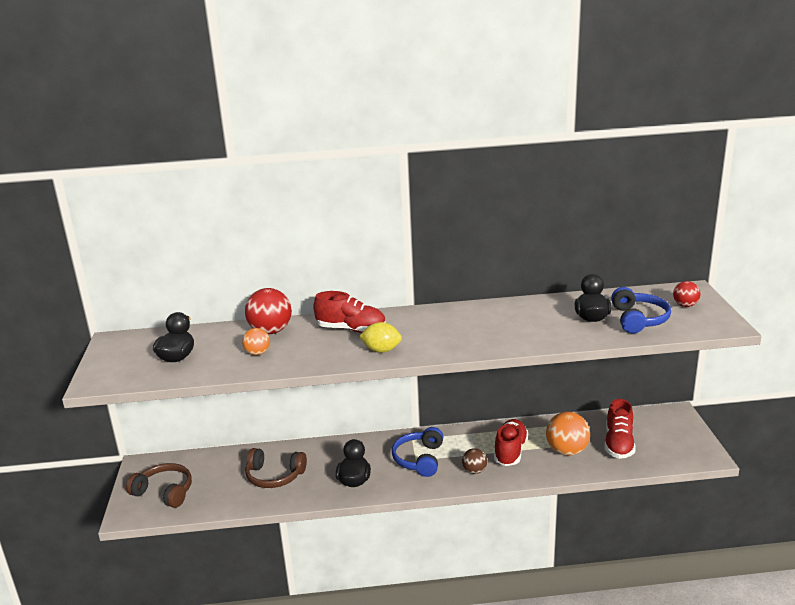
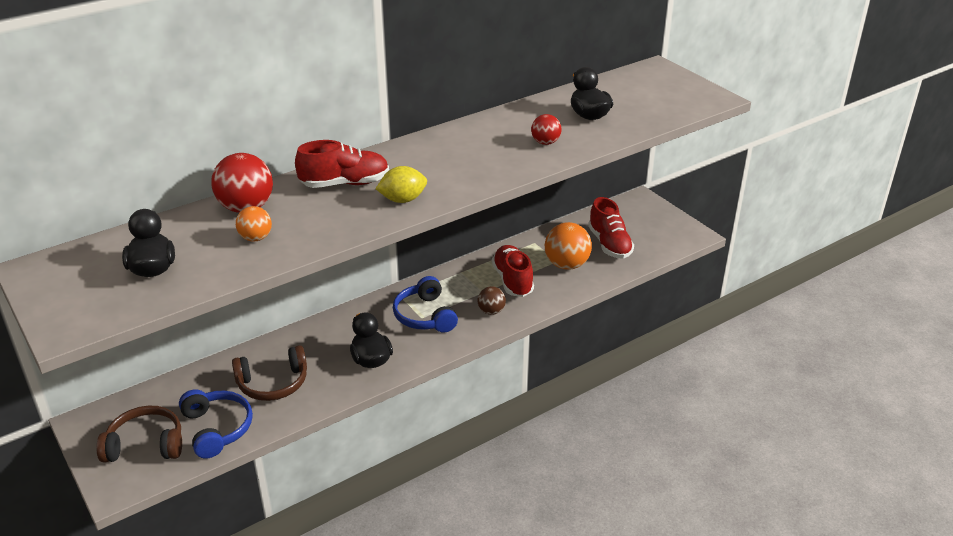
camera: 30 degrees left, 10 degrees up
(638, 319) = (634, 108): blue headphones -> blue headphones (217, 429)
(685, 305) = (663, 84): red ball -> red ball (545, 142)

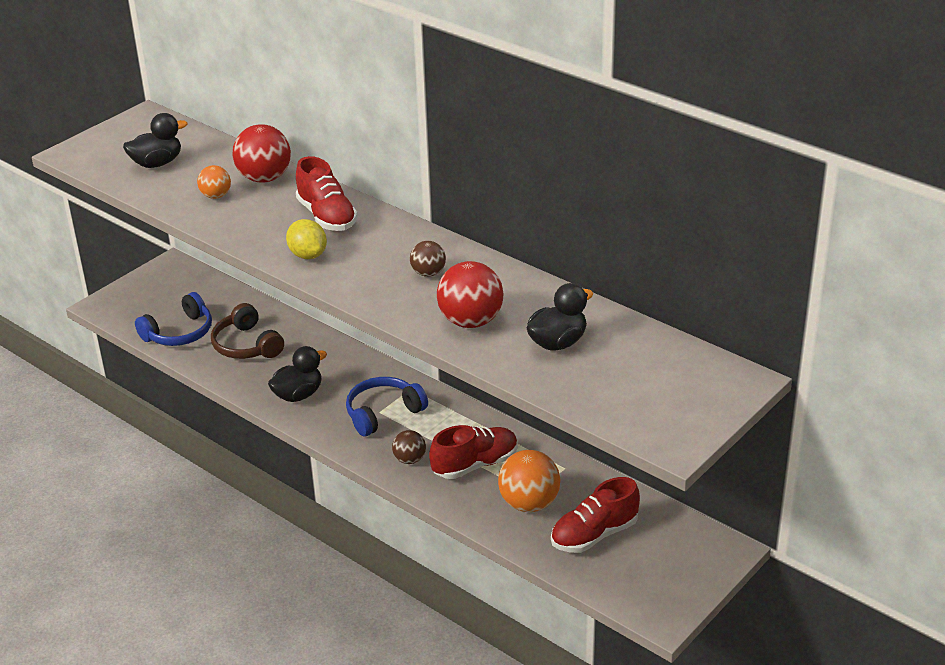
camera: 75 degrees right, 0 degrees up
(145, 445) = (152, 303): brown headphones -> none
(468, 150) = (428, 273): none -> brown ball
(545, 142) = (470, 321): red ball -> red ball, size x1.76

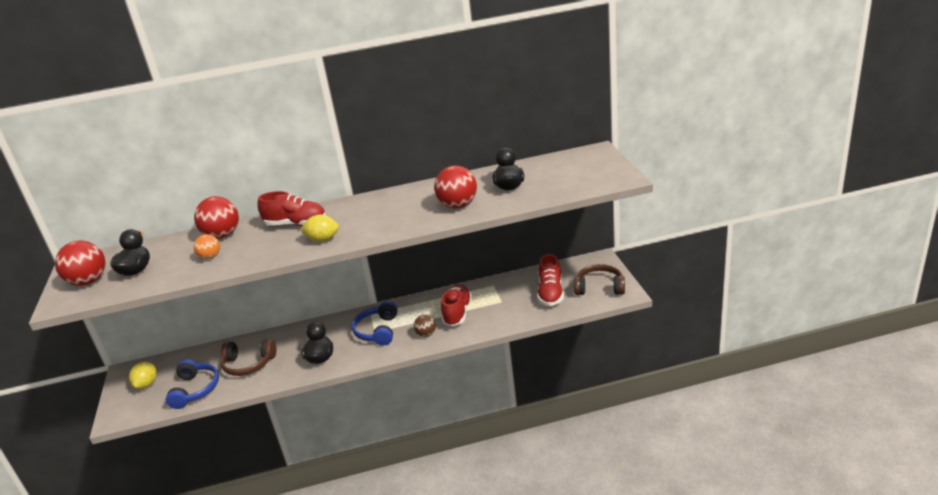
camera: 50 degrees left, 5 degrees down
(119, 146) = (89, 281): none -> red ball
(163, 293) = (147, 384): none -> yellow lemon
(428, 273) = (398, 206): brown ball -> none
(529, 503) = (506, 305): orange ball -> none
(652, 580) = (599, 287): none -> brown headphones

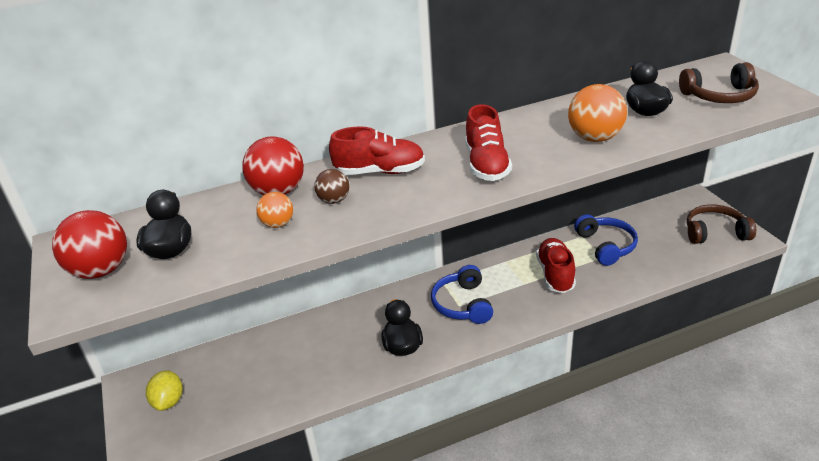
camera: 10 degrees left, 5 degrees up
(195, 389) = (243, 404): blue headphones -> blue headphones (606, 246)
(248, 364) = (305, 361): brown headphones -> brown headphones (719, 96)
(323, 239) = (434, 192): yellow lemon -> none
(426, 334) = (529, 305): brown ball -> brown ball (334, 200)
(458, 205) = (594, 138): red ball -> orange ball
(550, 293) = (659, 243): red shoe -> red shoe (486, 165)

